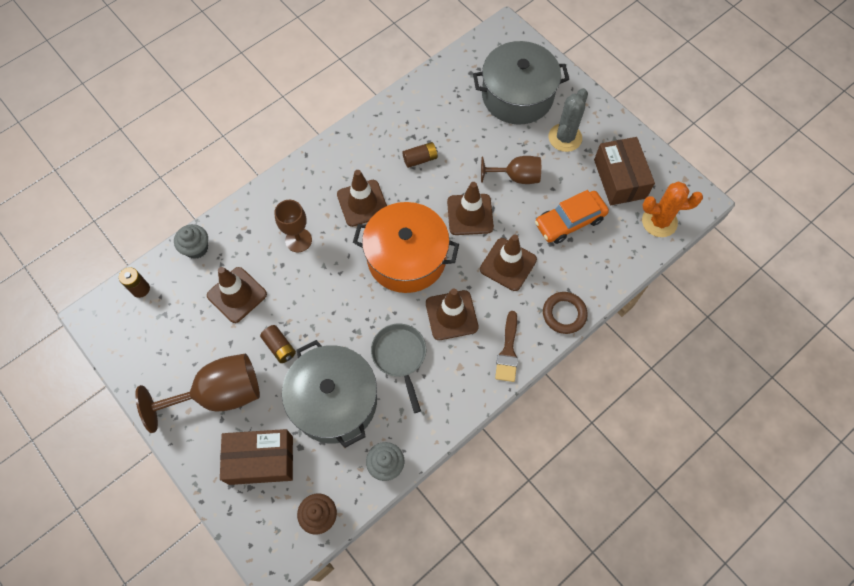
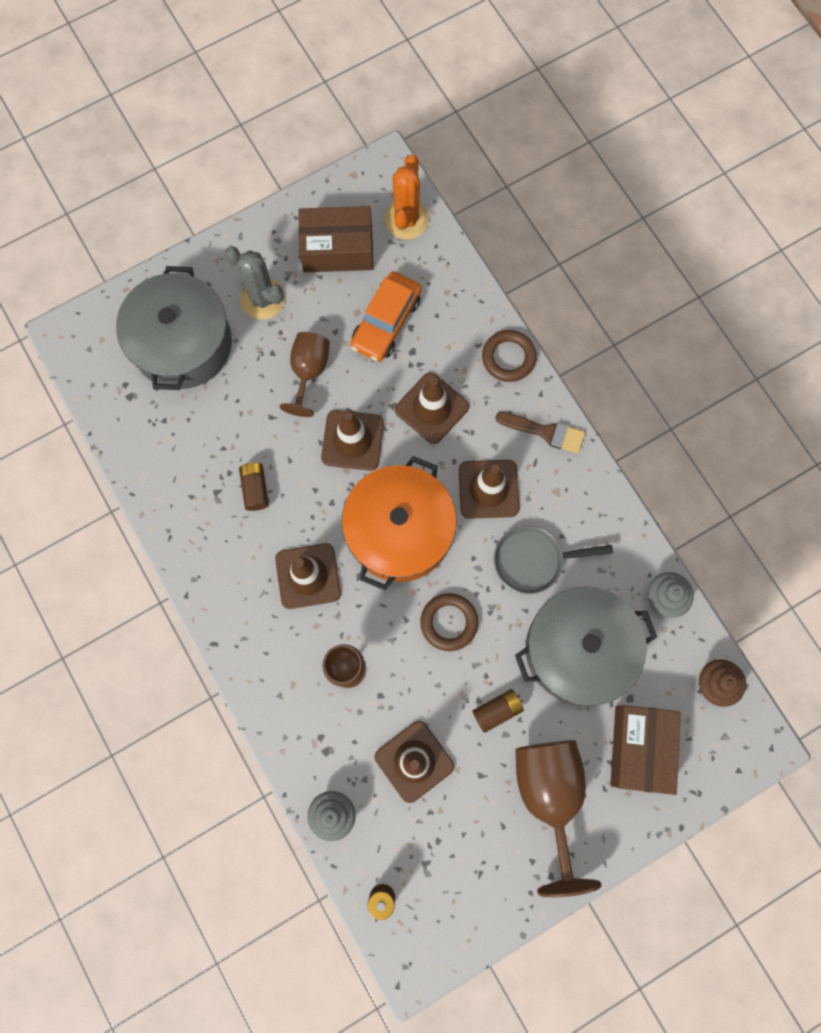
camera: 80 degrees left, 10 degrees up
(342, 302) = (449, 622): none -> brown ring
(569, 221) = (386, 322): orange car -> orange car turned 45 degrees clockwise

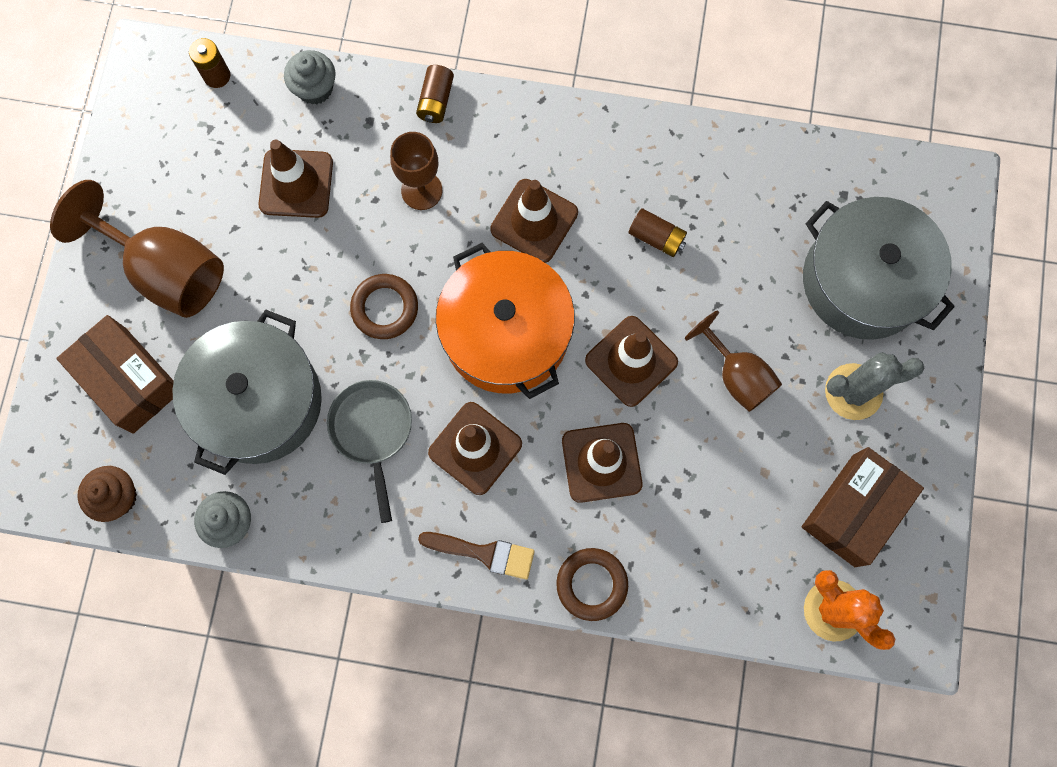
camera: 130 degrees right, 0 degrees up
(386, 322) = (730, 493): orange car -> none
(497, 710) = (273, 286): brown battery -> brown battery (436, 101)
(533, 560) = (372, 431): grey pan -> grey pan turned 45 degrees counterclockwise
(545, 432) = (484, 553): brown brush -> brown brush turned 135 degrees counterclockwise

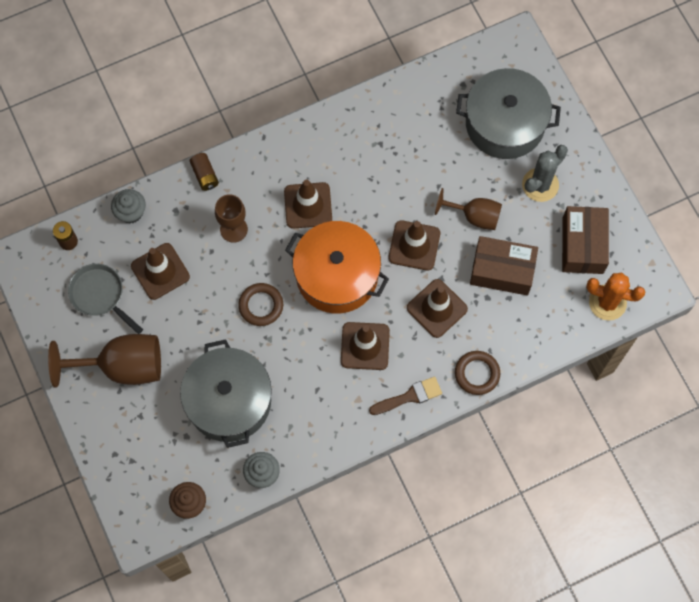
camera: 35 degrees left, 5 degrees down
(129, 380) = (147, 438): brown box -> brown box (502, 271)
(372, 431) = (303, 374): grey pan -> grey pan (100, 295)
(656, 238) = (380, 171): brown battery -> none

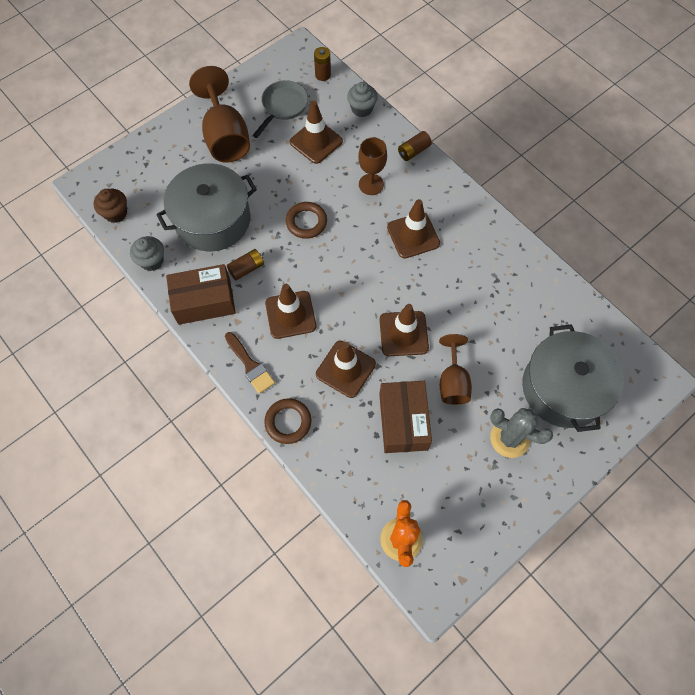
camera: 75 degrees right, 5 degrees down
(299, 378) = (247, 268): none -> brown battery
(337, 275) = (353, 275): orange pot -> none
(582, 245) = (457, 498): brown box -> brown box (204, 301)

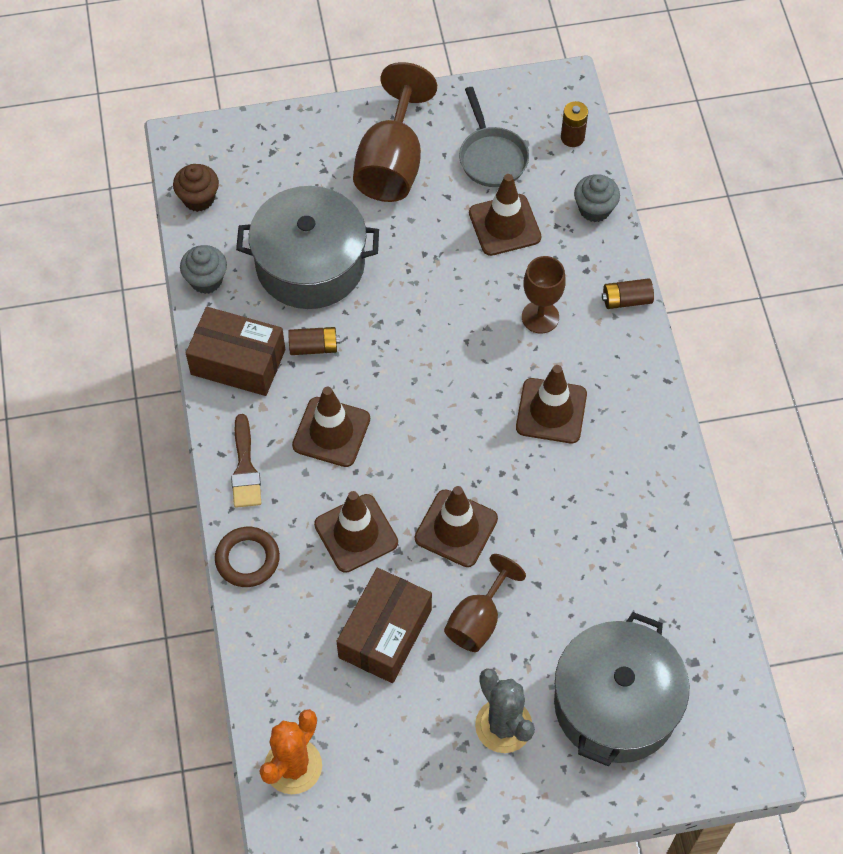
camera: 30 degrees right, 5 degrees down
(283, 107) = (491, 157): grey pan -> grey pan turned 105 degrees clockwise
(306, 222) = (425, 325): brown ring -> none

